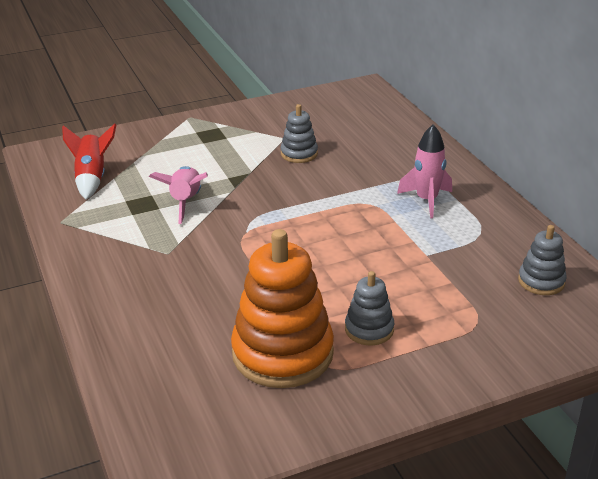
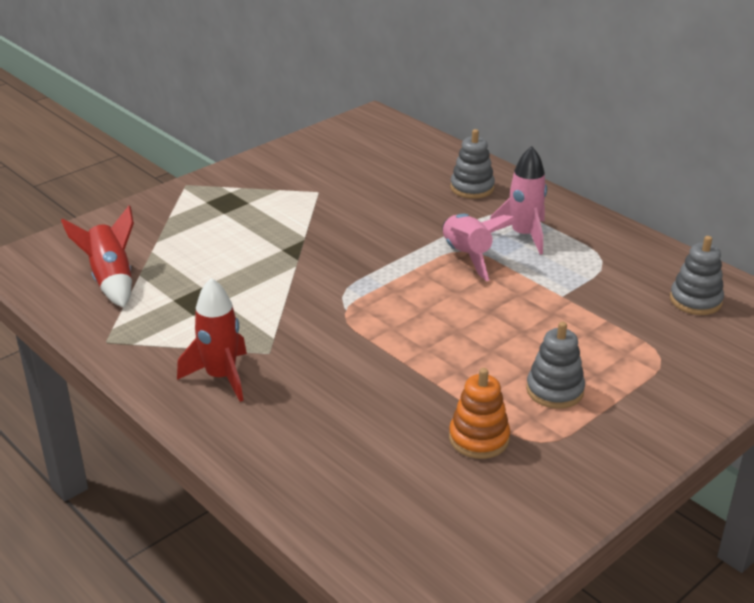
camera: 20 degrees left, 0 degrees up
(122, 264) = (221, 377): none -> red rocket
(186, 202) = (250, 287): pink rocket -> pink rocket (467, 256)
(282, 353) = (479, 438): orange stacking toy -> orange stacking toy, size x0.50
(299, 154) = (347, 207): grey stacking toy -> grey stacking toy (472, 188)

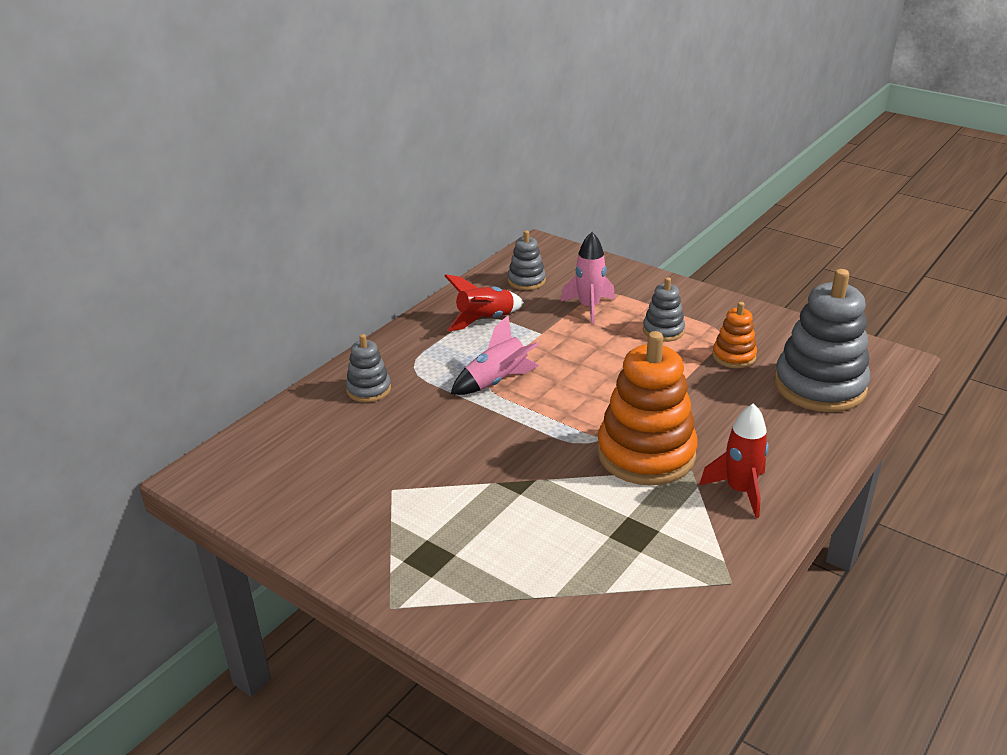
camera: 100 degrees left, 0 degrees up
(111, 280) = (624, 613): red rocket -> red rocket (485, 320)
(307, 328) = (646, 454): none -> orange stacking toy
(388, 500) = (819, 386): none -> grey stacking toy
(523, 235) = (453, 355): pink rocket -> pink rocket (589, 307)

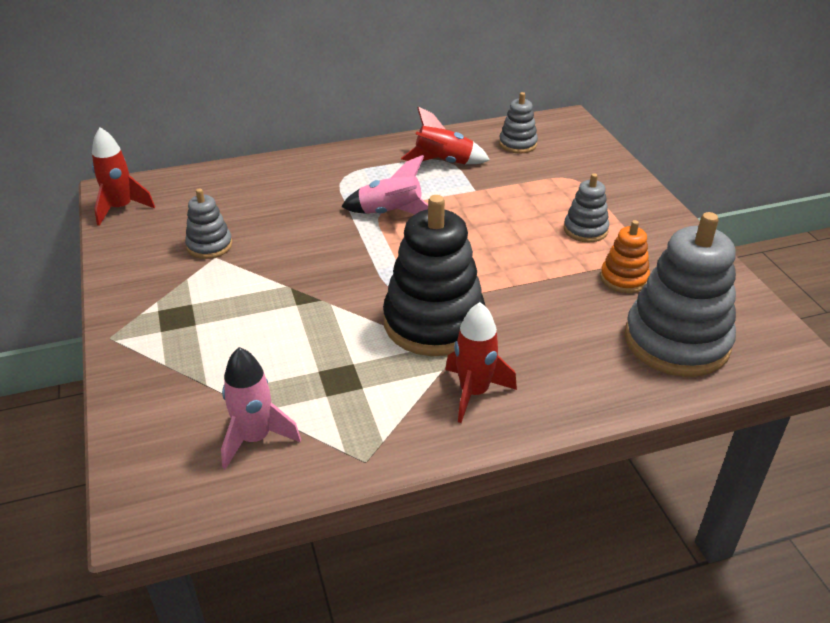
camera: 35 degrees right, 5 degrees up
(230, 489) = (121, 208): none -> red rocket
(368, 389) = (292, 179): grey stacking toy -> grey stacking toy (209, 246)
(589, 307) = (543, 185): pink rocket -> pink rocket (255, 438)
(646, 454) = (434, 323): orange stacking toy -> black stacking toy

